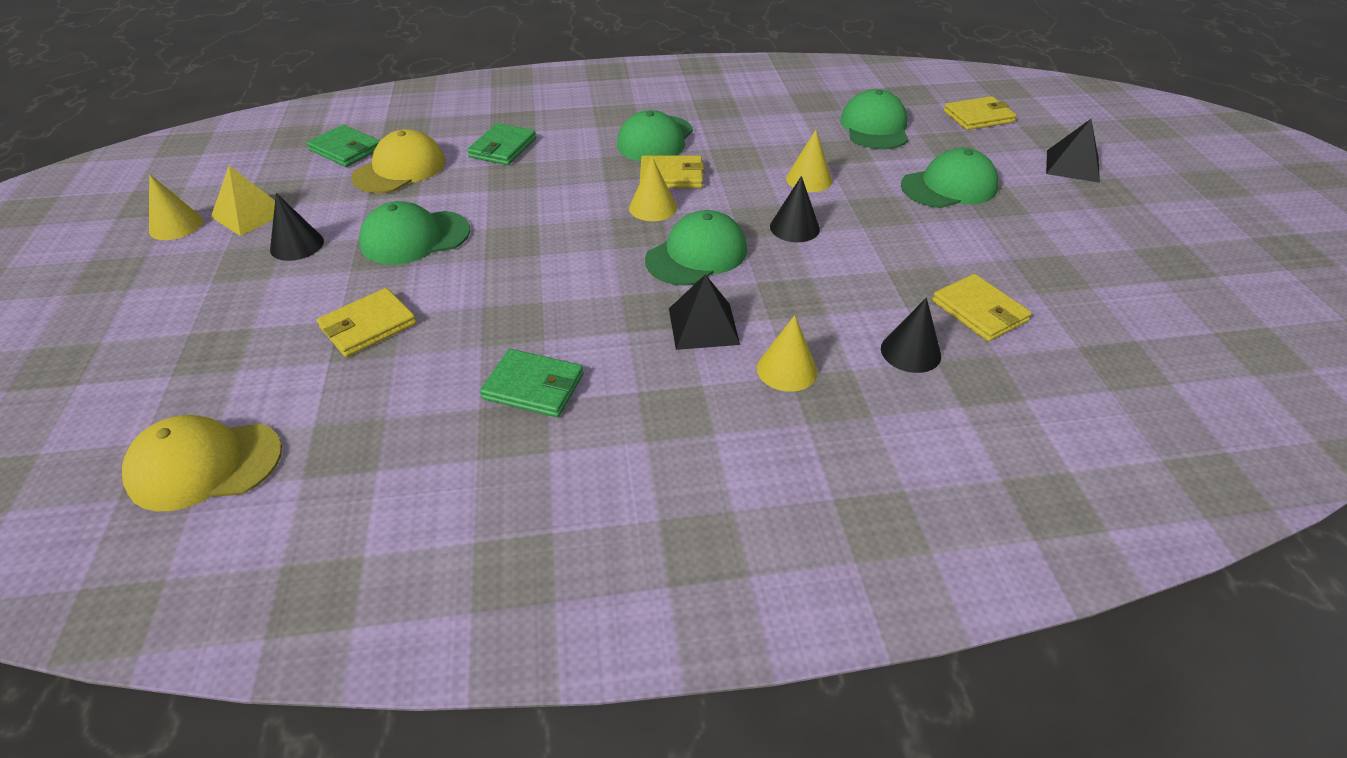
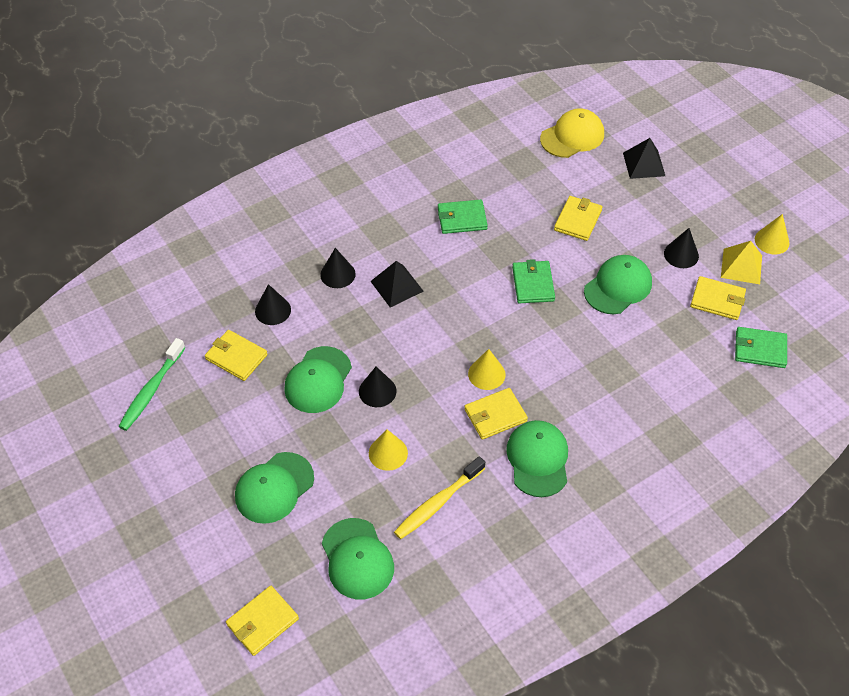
camera: 155 degrees right, 10 degrees up
(324, 194) = (717, 300): none -> yellow wallet
(400, 169) = (696, 344): yellow cap -> none
(503, 148) = (647, 398): green wallet -> green wallet (533, 284)
(696, 255) = (430, 339): green cap -> green cap (318, 380)
(777, 138) = (437, 503): none -> yellow toothbrush
(787, 369) = (337, 274): yellow cone -> black cone
(1072, 166) = (171, 563): black pyramid -> black pyramid (644, 164)
(1112, 309) = (151, 390): none -> green toothbrush

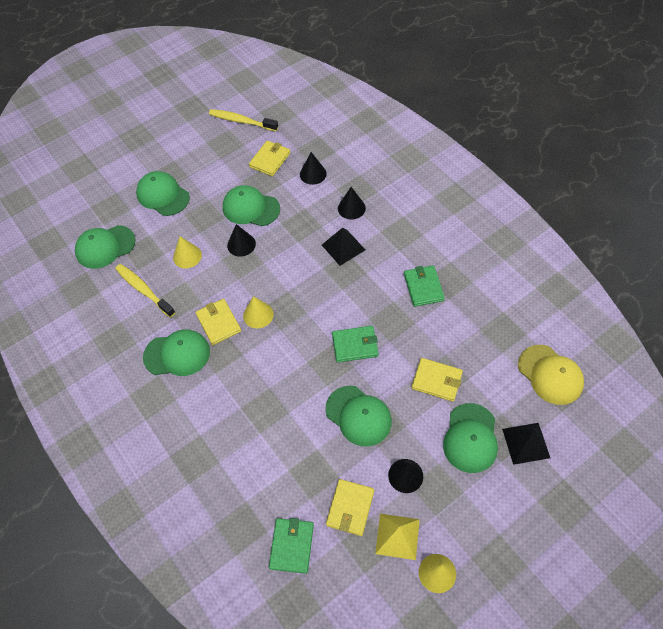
camera: 90 degrees right, 5 degrees up
(151, 390) = (241, 121): green toothbrush -> yellow toothbrush
(262, 622) = (68, 203): yellow wallet -> none
(640, 202) = (470, 438): none -> green cap

